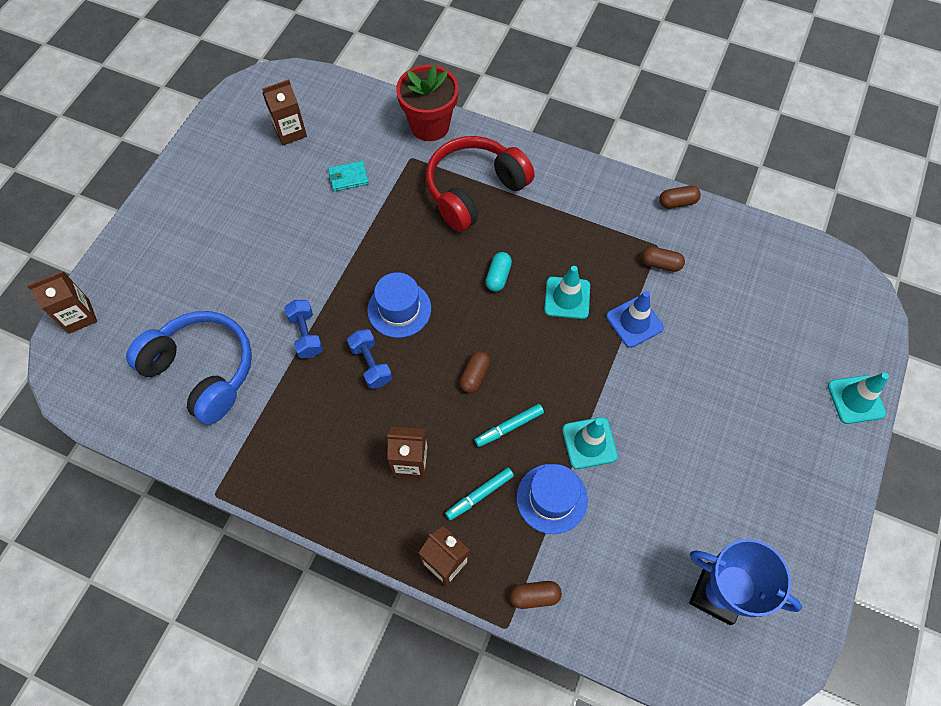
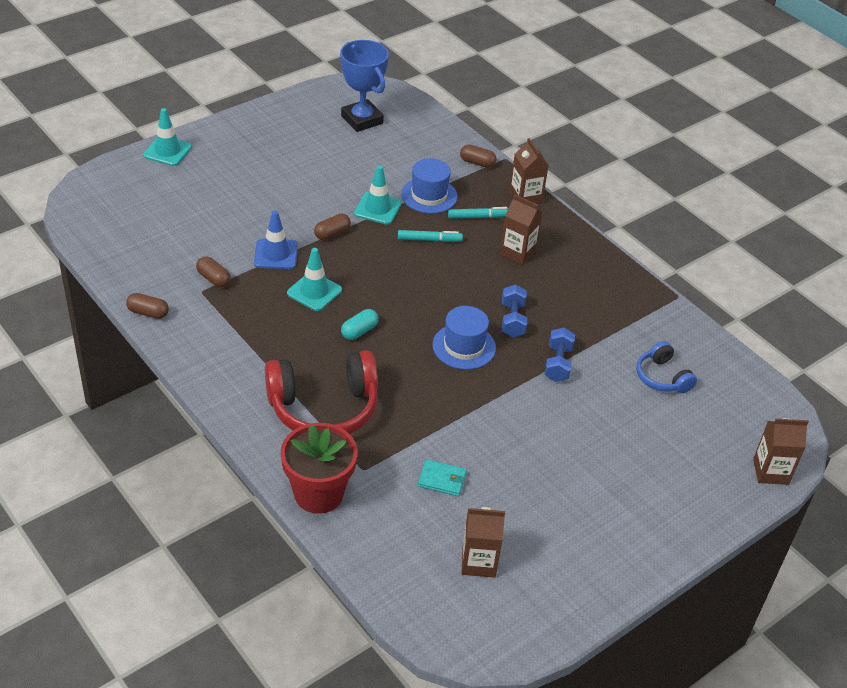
camera: 155 degrees left, 20 degrees down
(202, 371) = (662, 377): blue headphones -> blue headphones, size x0.53
(474, 375) = (432, 278): brown capsule -> brown capsule (332, 233)

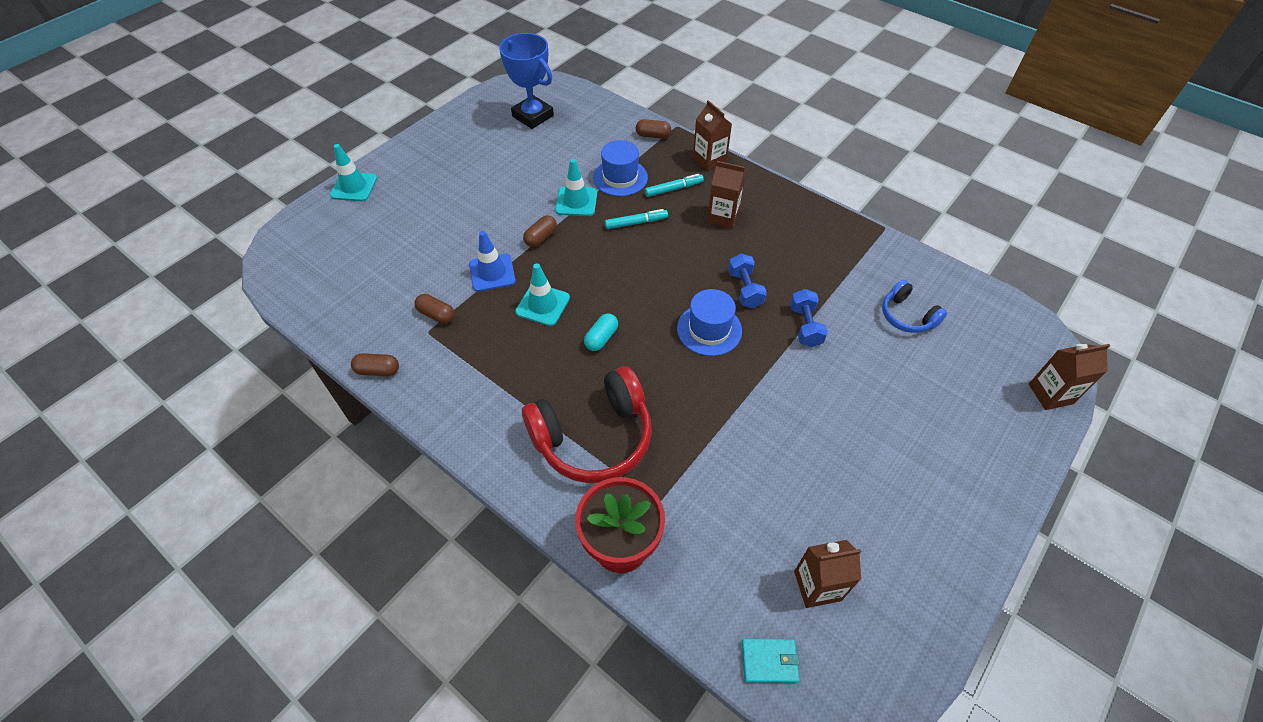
camera: 10 degrees left, 10 degrees up
(442, 479) = (743, 492): turquoise wallet -> turquoise wallet (769, 661)

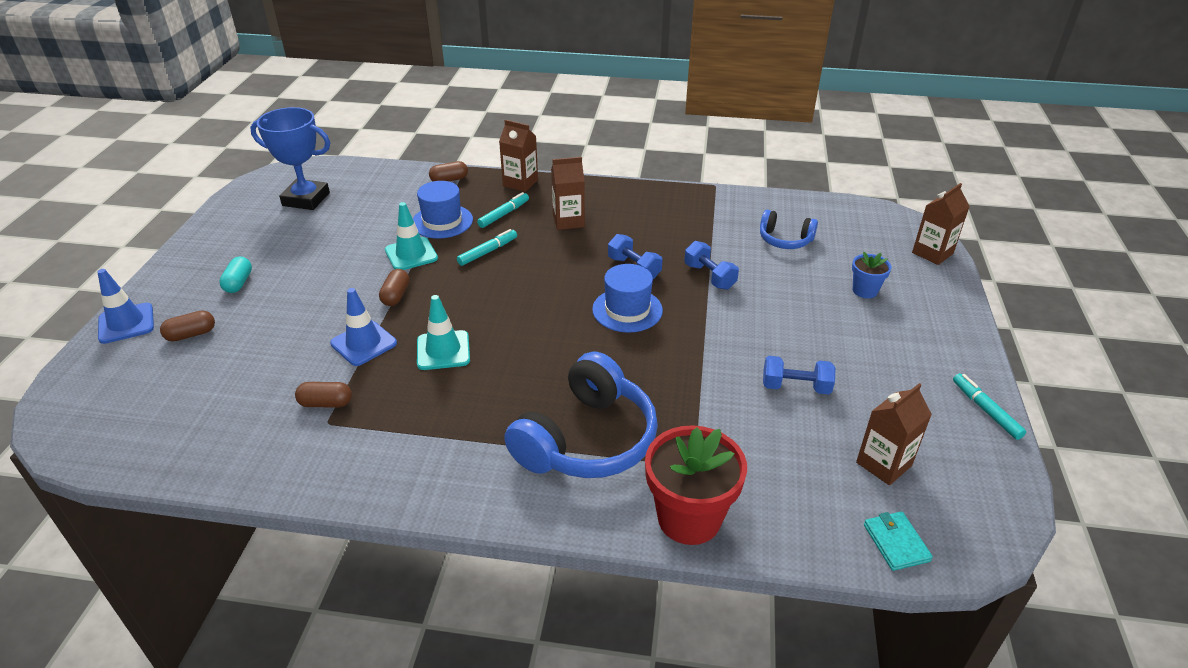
camera: 30 degrees left, 15 degrees down
(354, 187) = (126, 323): turquoise traffic cone -> blue traffic cone
(378, 370) = (291, 482): brown capsule -> brown capsule (191, 334)
(593, 437) = (586, 439): red headphones -> blue headphones
(601, 338) = (528, 355): turquoise capsule -> turquoise capsule (238, 283)
(769, 661) = (896, 542): turquoise wallet -> turquoise wallet turned 75 degrees counterclockwise
(797, 473) = (795, 387): none -> blue dumbbell
(943, 405) = (864, 291): none -> blue flower pot
(959, 585) = (985, 410): none -> turquoise marker

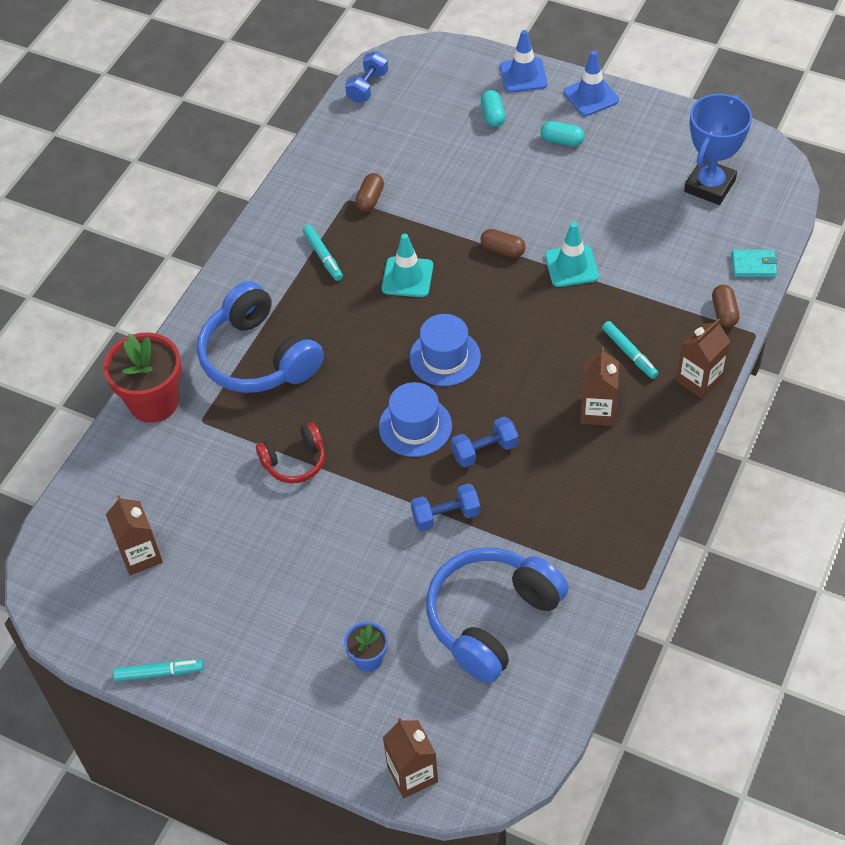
camera: 110 degrees right, 15 degrees up
(191, 334) = (493, 115): brown capsule -> turquoise capsule
(363, 343) = (438, 224): blue traffic cone -> blue traffic cone (591, 96)
(442, 221) = (629, 297): blue hat -> blue hat (445, 357)
(488, 252) = (556, 329): turquoise marker -> turquoise marker (323, 256)
(706, 378) = (294, 461): none -> red headphones
(785, 240) = (492, 619): blue headphones -> blue headphones, size x1.88
(795, 387) = (254, 528): blue dumbbell -> blue dumbbell (367, 87)
(896, 542) = (69, 526): turquoise wallet -> turquoise wallet (753, 265)

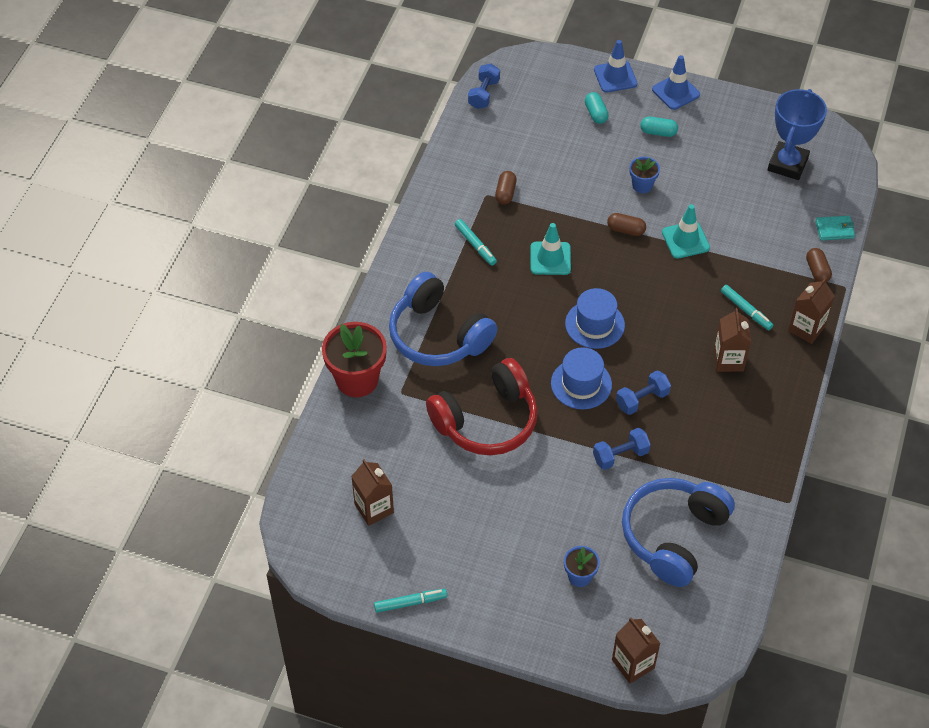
camera: 10 degrees left, 0 degrees up
(294, 461) = (486, 420): red headphones -> red headphones, size x1.88
(531, 200) = (642, 185): none -> blue flower pot

